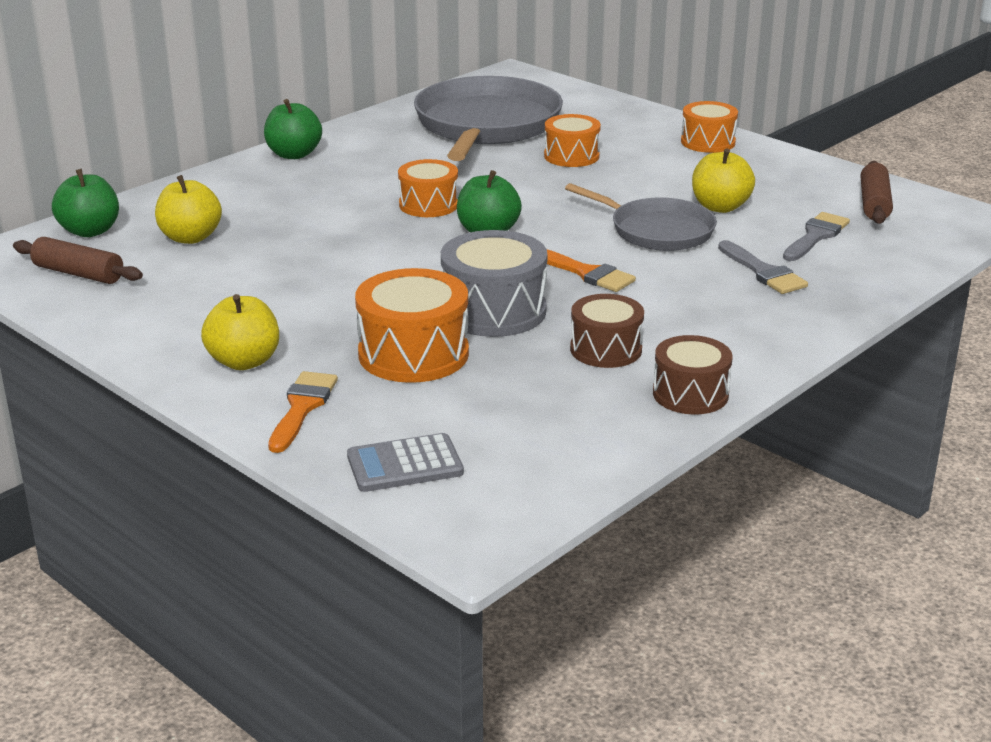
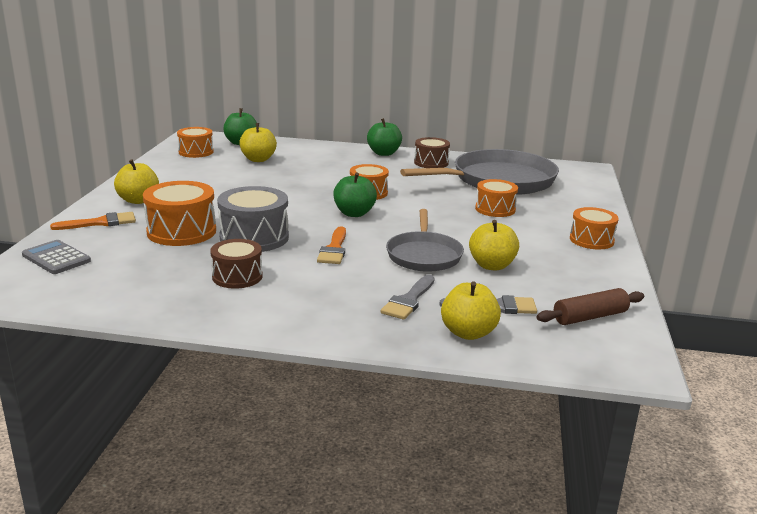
camera: 55 degrees right, 5 degrees down
(79, 273) = (196, 152): brown rolling pin -> orange drum
(690, 394) = (201, 314): brown drum -> brown drum (431, 163)
(860, 266) = (468, 333): none -> yellow apple

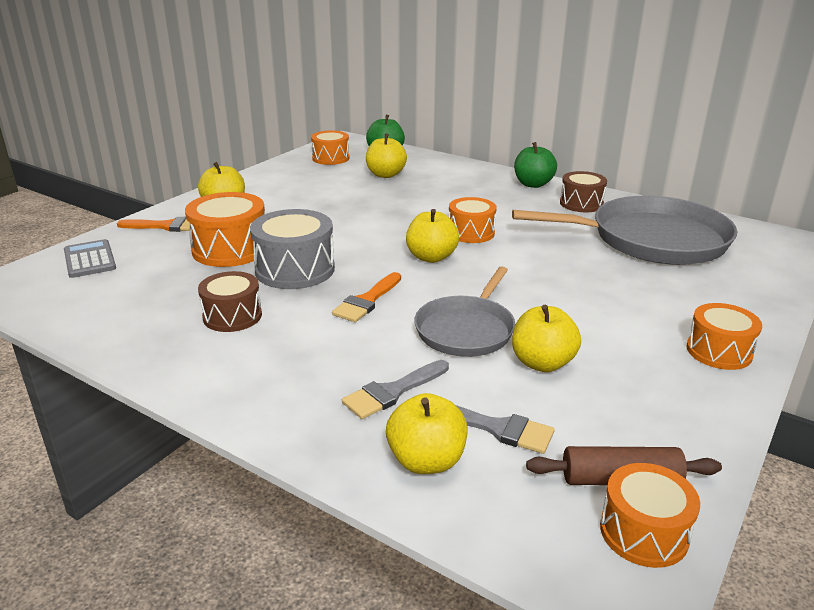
camera: 25 degrees right, 5 degrees up
(354, 213) = (431, 257): green apple -> yellow apple
(495, 209) = (613, 280): orange drum -> orange drum (643, 532)

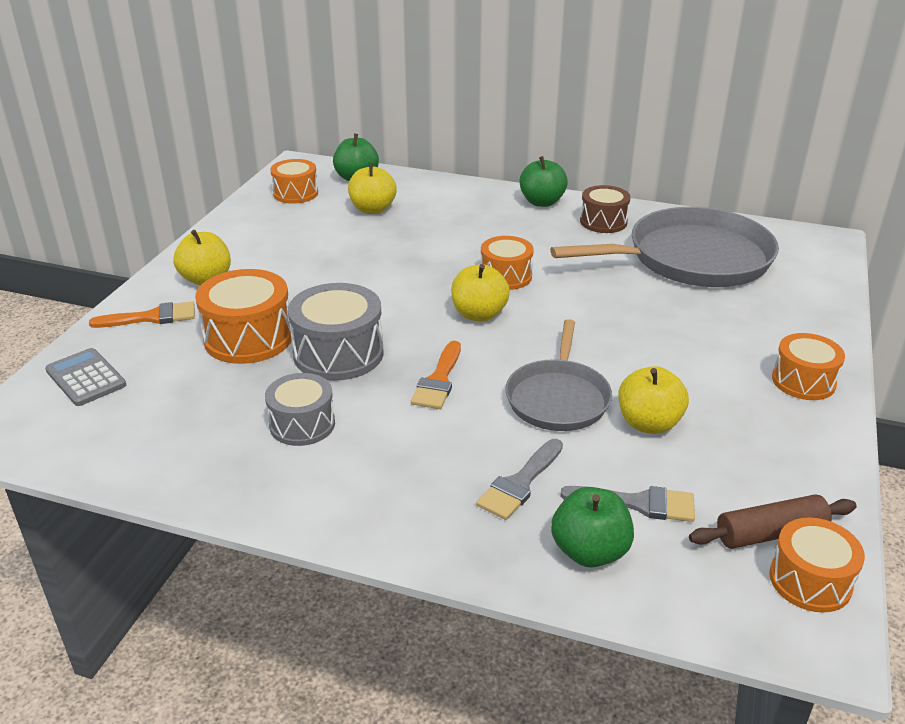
camera: 15 degrees left, 5 degrees up
(232, 316) = (302, 424): brown drum -> grey drum
(426, 461) = (589, 551): yellow apple -> green apple

